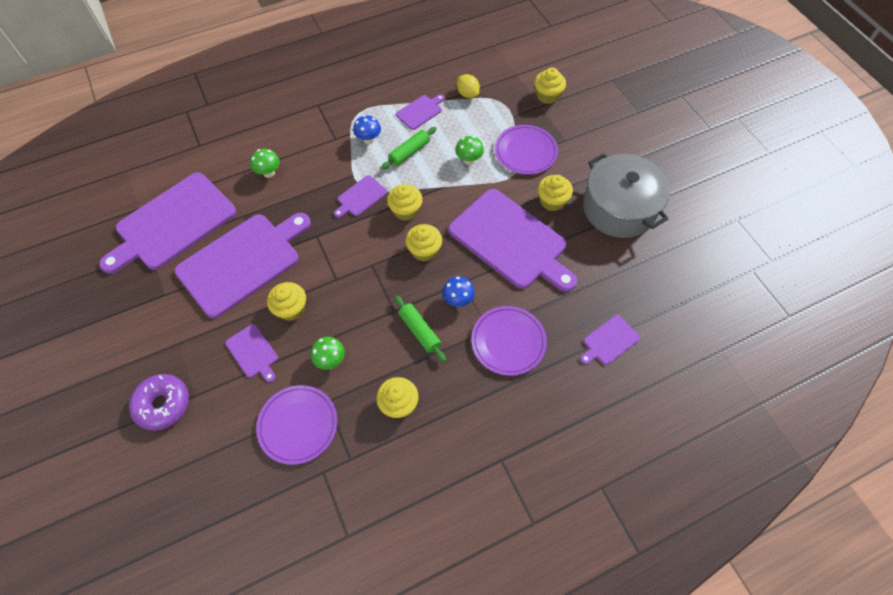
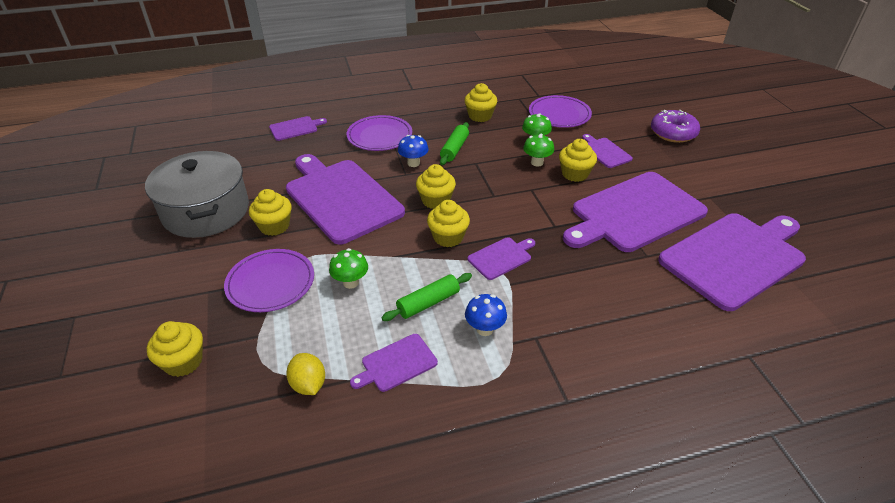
camera: 170 degrees left, 20 degrees down
(269, 173) = (627, 301): green mushroom -> green mushroom (537, 162)
(420, 331) = (454, 149): green rolling pin -> green rolling pin turned 45 degrees clockwise

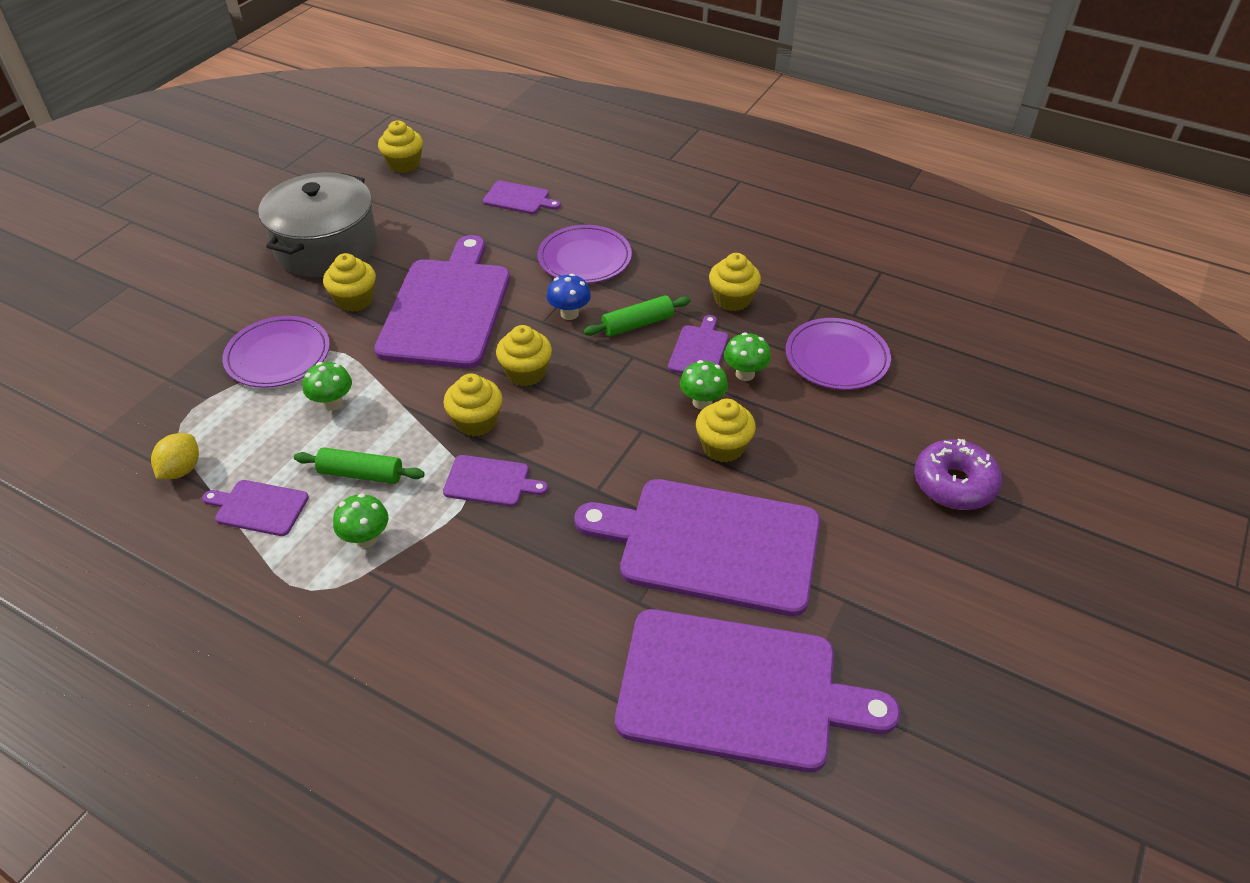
camera: 45 degrees right, 5 degrees up
(183, 362) = (139, 379): yellow cupcake -> yellow cupcake (404, 164)
(484, 329) = (366, 538): blue mushroom -> green mushroom
(605, 152) = (810, 445): purple cutting board -> purple cutting board (699, 350)

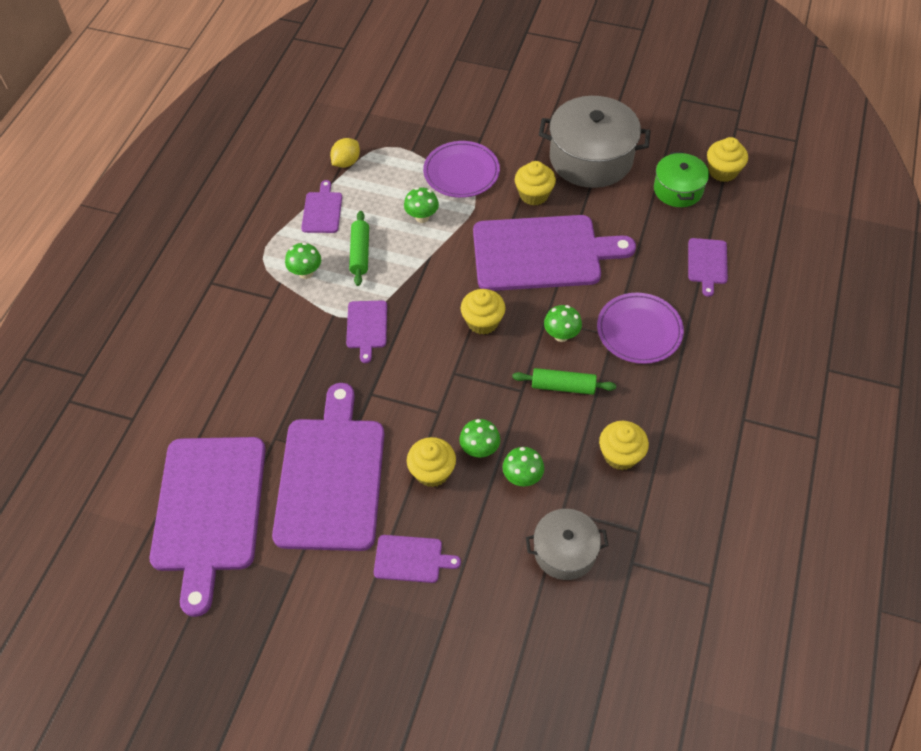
camera: 80 degrees right, 10 degrees up
(181, 469) = (346, 162): yellow lemon -> yellow lemon turned 60 degrees counterclockwise
(411, 197) = (678, 189): none -> green pot
(476, 421) = (423, 304): yellow cupcake -> none
(569, 314) = (561, 335): blue mushroom -> green mushroom
(637, 324) = (563, 386): green rolling pin -> green rolling pin turned 45 degrees counterclockwise
(699, 350) = (543, 438): purple cutting board -> purple cutting board (411, 559)
(836, 358) = (565, 551): purple plate -> grey pot
(954, 484) = (426, 658): purple donut -> none

